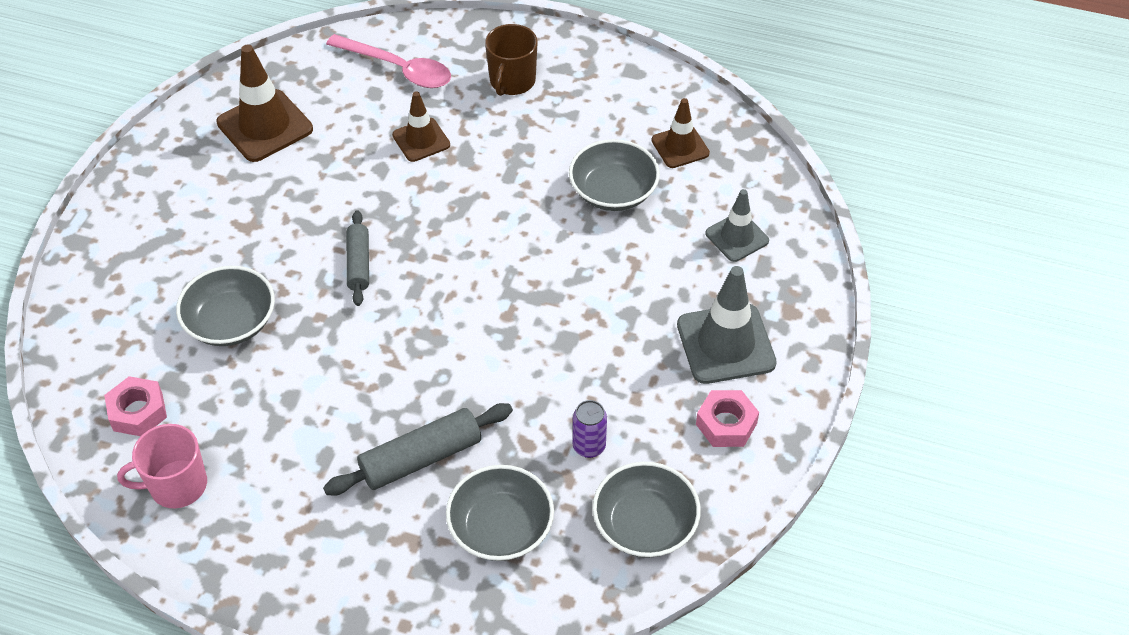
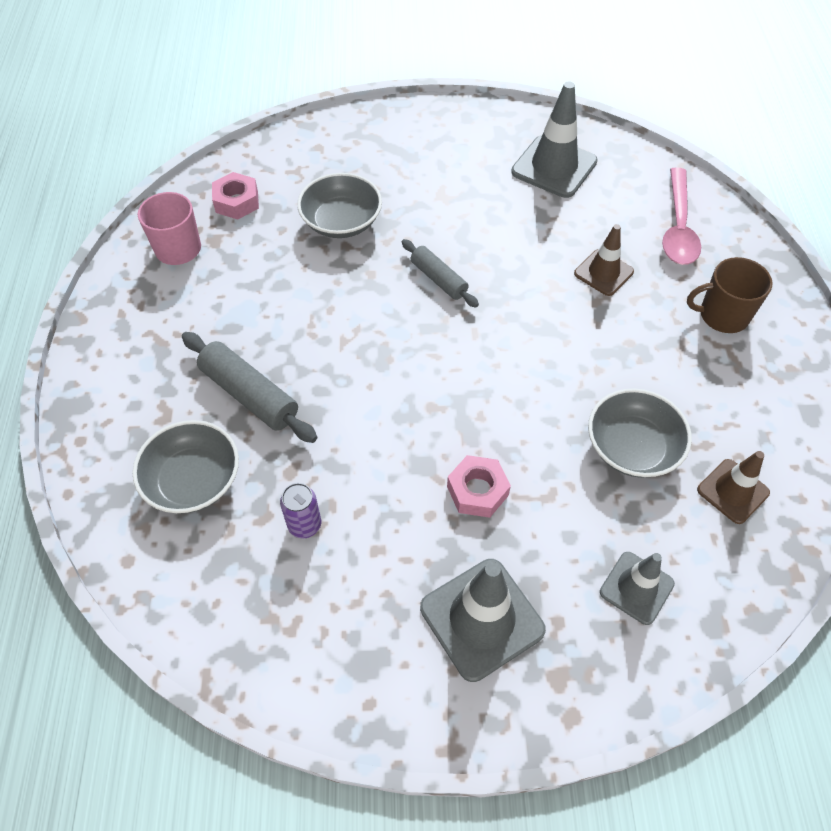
camera: 70 degrees right, 5 degrees up
(265, 126) = (554, 167): brown traffic cone -> grey traffic cone
(358, 264) = (438, 279): grey rolling pin -> grey rolling pin turned 75 degrees clockwise
(645, 524) = (228, 604): grey bowl -> none
(726, 424) = (376, 650): pink nut -> pink nut (477, 491)

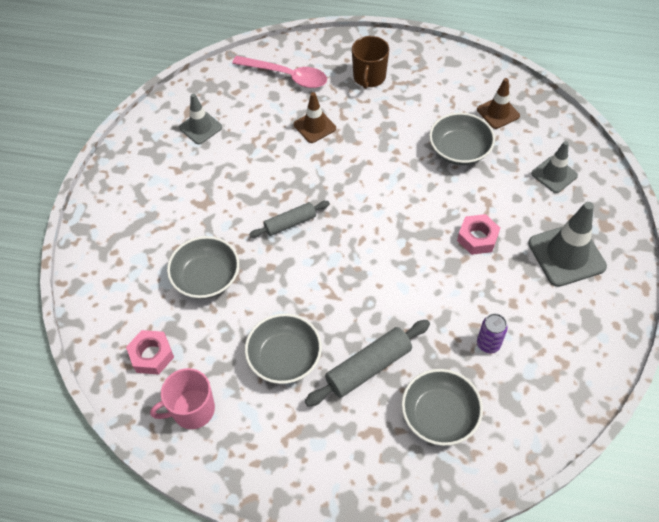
camera: 75 degrees left, 0 degrees up
(250, 312) = (284, 358): none -> grey bowl
(554, 167) = (200, 127): grey traffic cone -> grey traffic cone, size x0.61

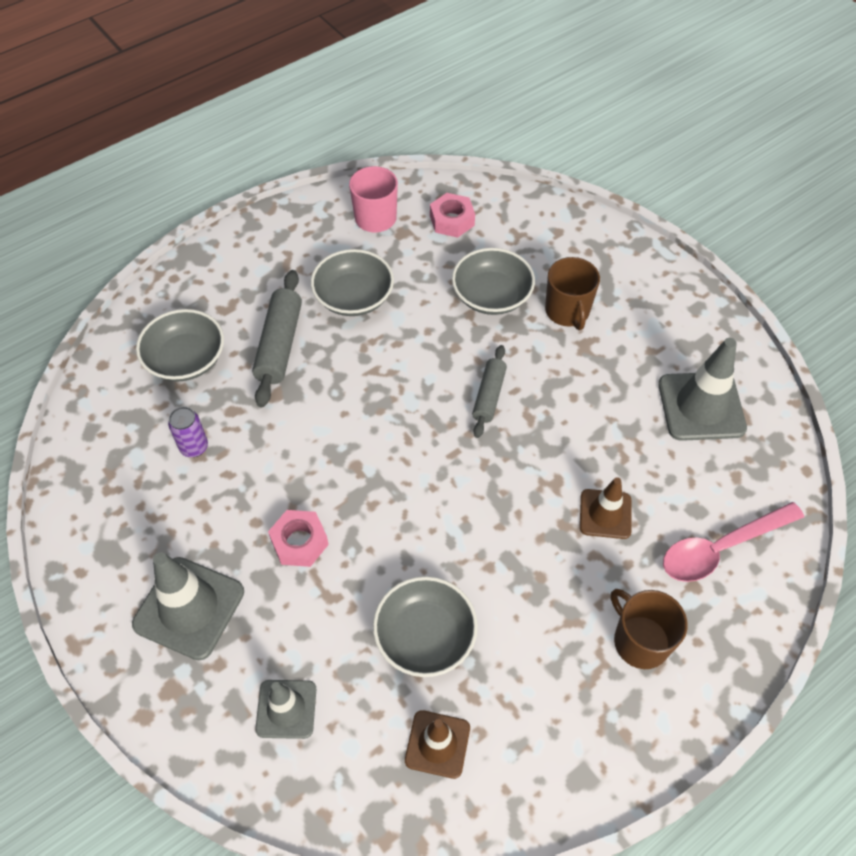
camera: 130 degrees right, 0 degrees up
(182, 229) = (567, 311): none -> brown mug
(200, 127) = (701, 406): grey traffic cone -> grey traffic cone, size x1.63

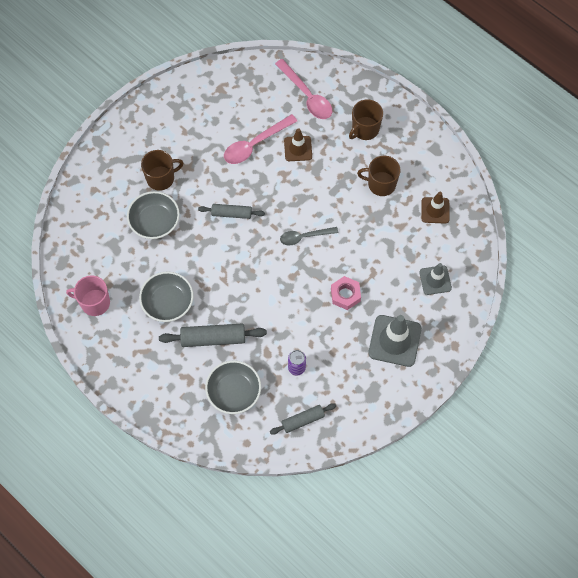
camera: 100 degrees left, 10 degrees up
(105, 442) = (303, 420): none -> grey rolling pin
(425, 496) = (304, 237): none -> grey spoon
(425, 636) = (384, 224): grey bowl -> none
(452, 220) = (91, 254): pink nut -> none
(512, 647) = (381, 184): none -> brown mug
(620, 448) = (255, 144): none -> pink spoon
(701, 406) = (220, 106): grey traffic cone -> none

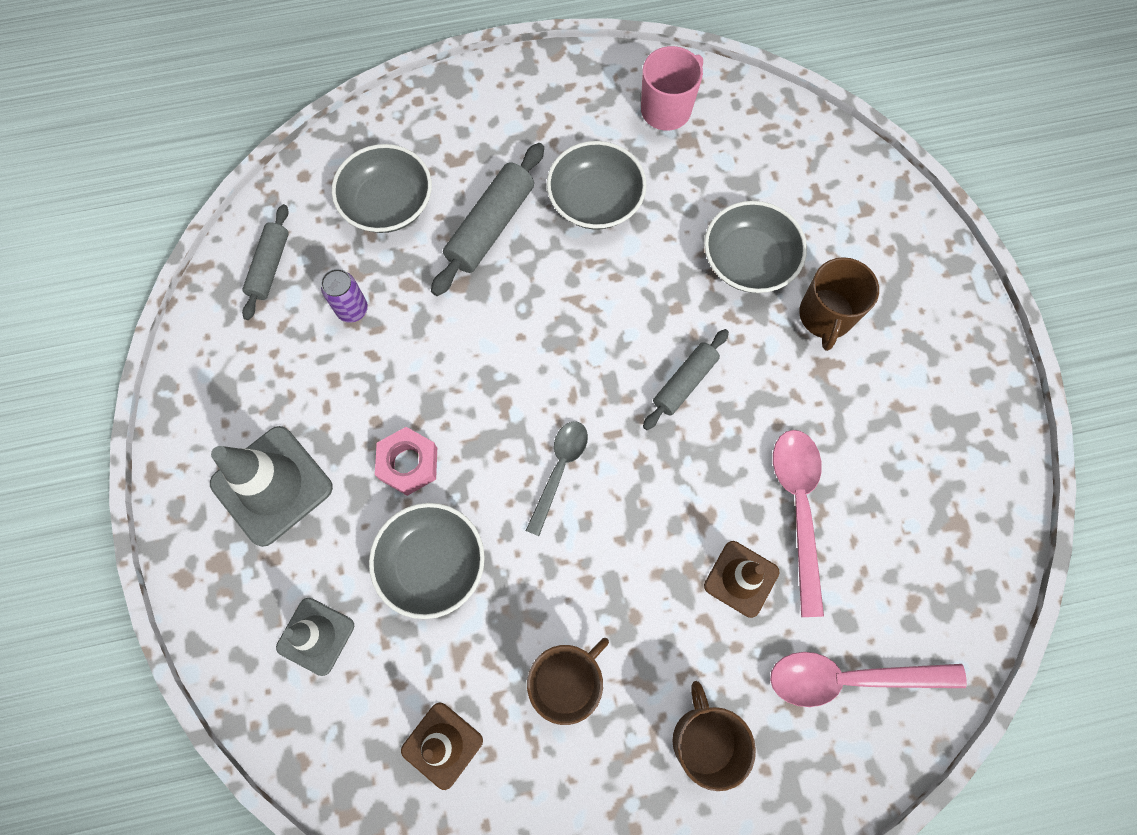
camera: 125 degrees right, 5 degrees up
(376, 258) = (432, 564): none -> grey bowl

